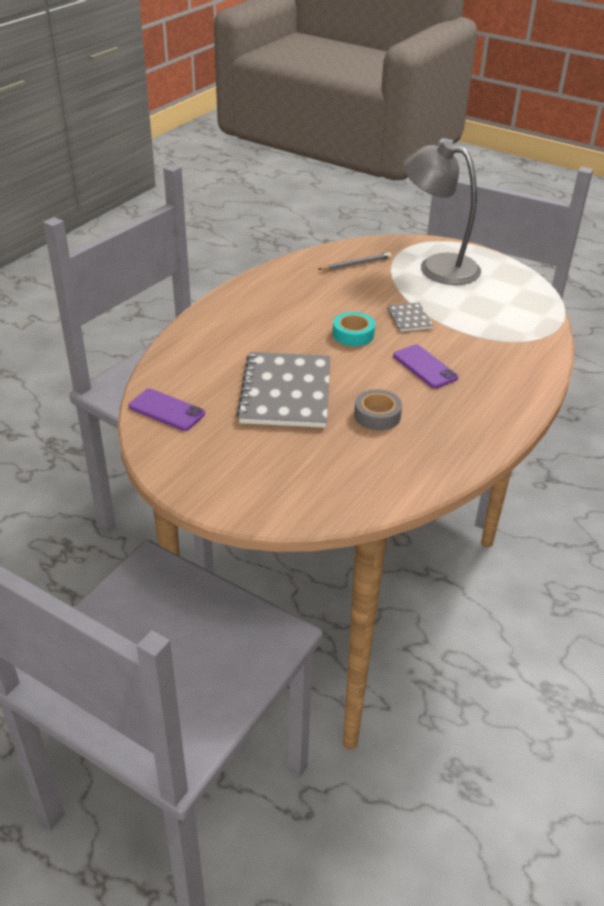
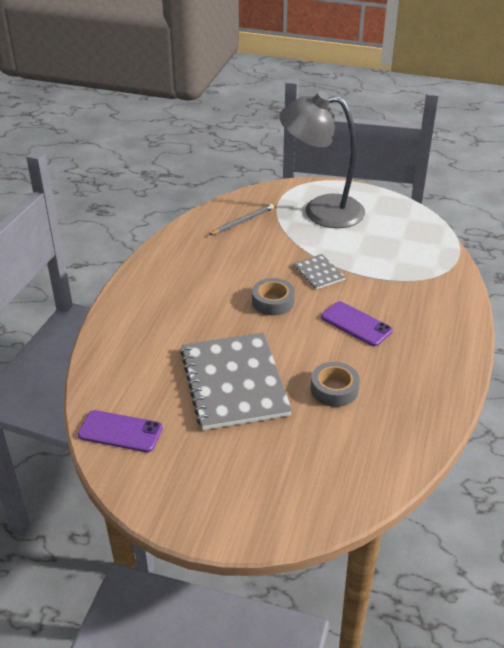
camera: 15 degrees left, 0 degrees up
(353, 334) = (273, 301): turquoise tape -> grey tape

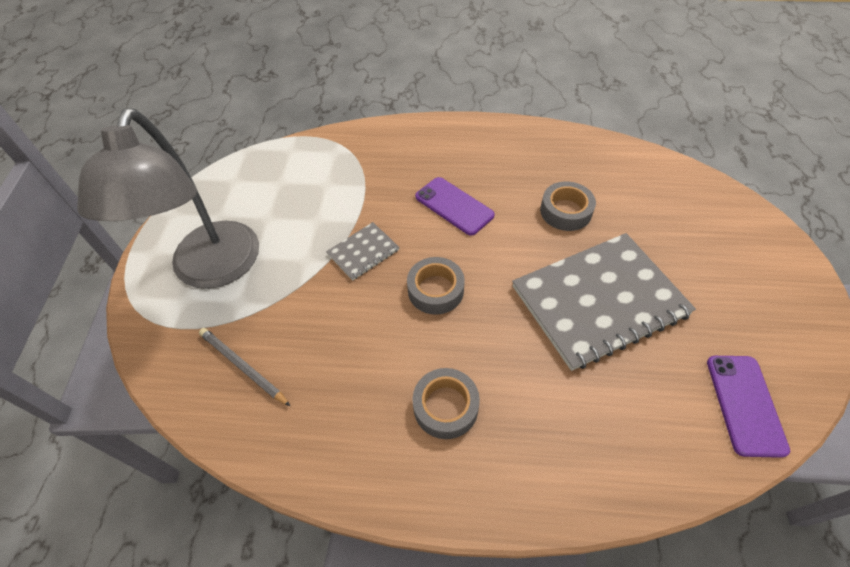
camera: 100 degrees left, 15 degrees up
(183, 293) = (445, 406): none -> grey tape
(356, 324) = (454, 206): purple phone -> purple phone turned 75 degrees counterclockwise

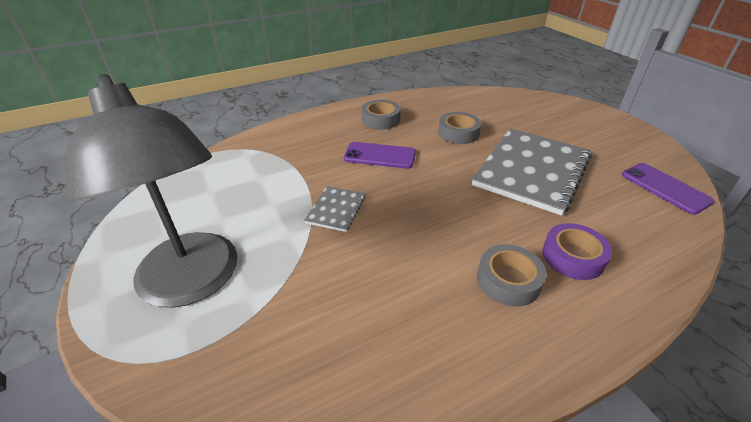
camera: 35 degrees left, 15 degrees down
(243, 367) = (302, 347): grey pencil -> none
(435, 290) = (420, 210): grey tape -> grey tape (380, 120)
(533, 420) = (573, 257): none -> purple tape

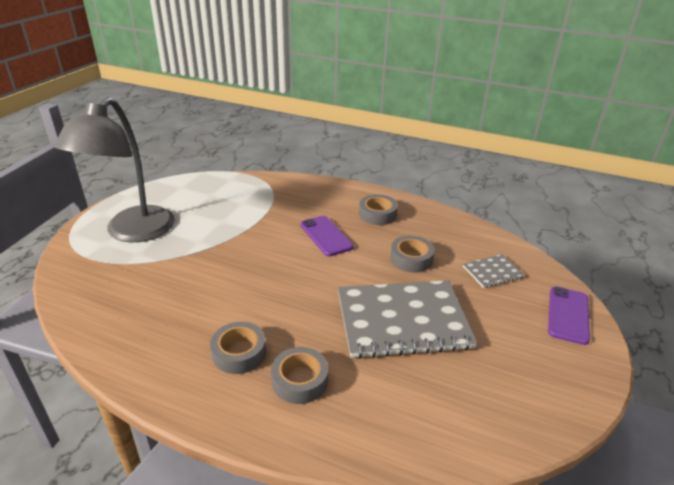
camera: 50 degrees right, 5 degrees down
(336, 209) = (241, 247): grey notebook -> grey notebook (492, 272)
(573, 257) = (300, 380): purple tape -> grey tape
(665, 188) = (486, 422): purple phone -> purple phone (568, 315)

